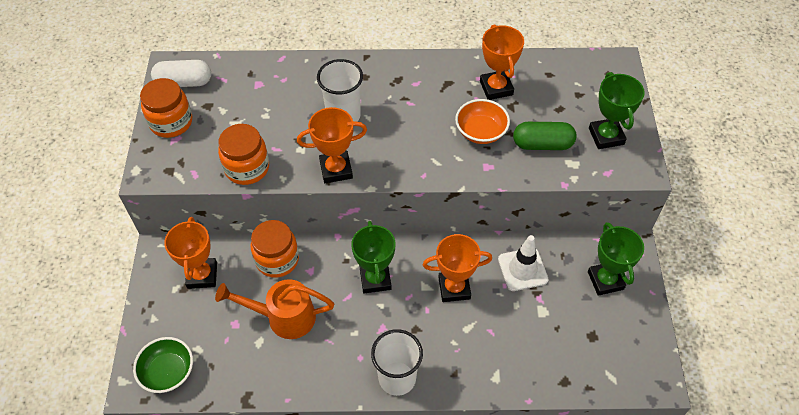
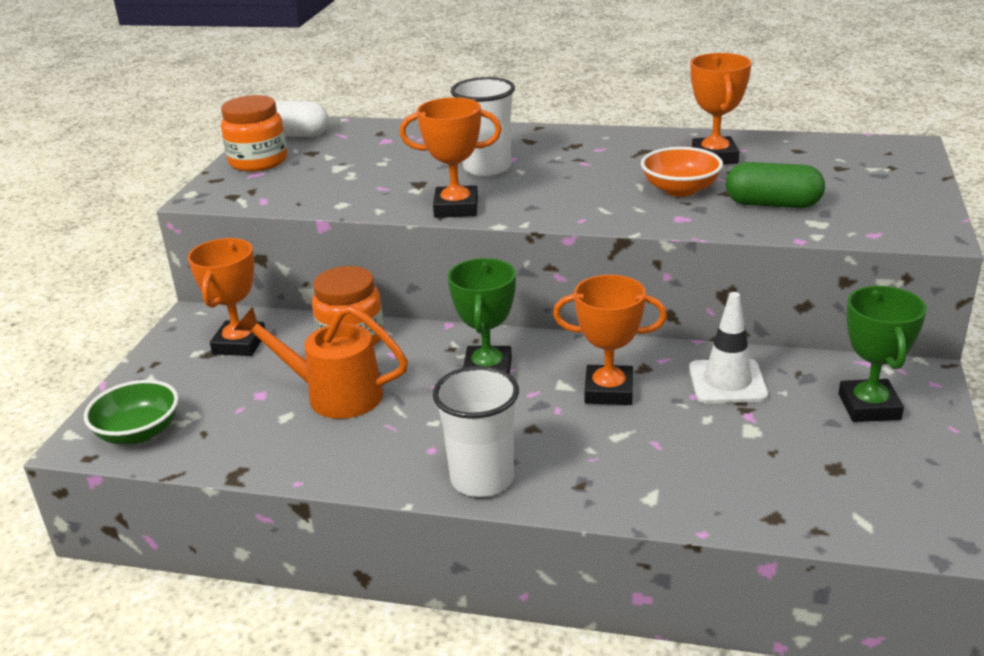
camera: 15 degrees right, 25 degrees down
(247, 168) = (335, 200): orange jar -> none
(606, 136) = (877, 203): green trophy -> none

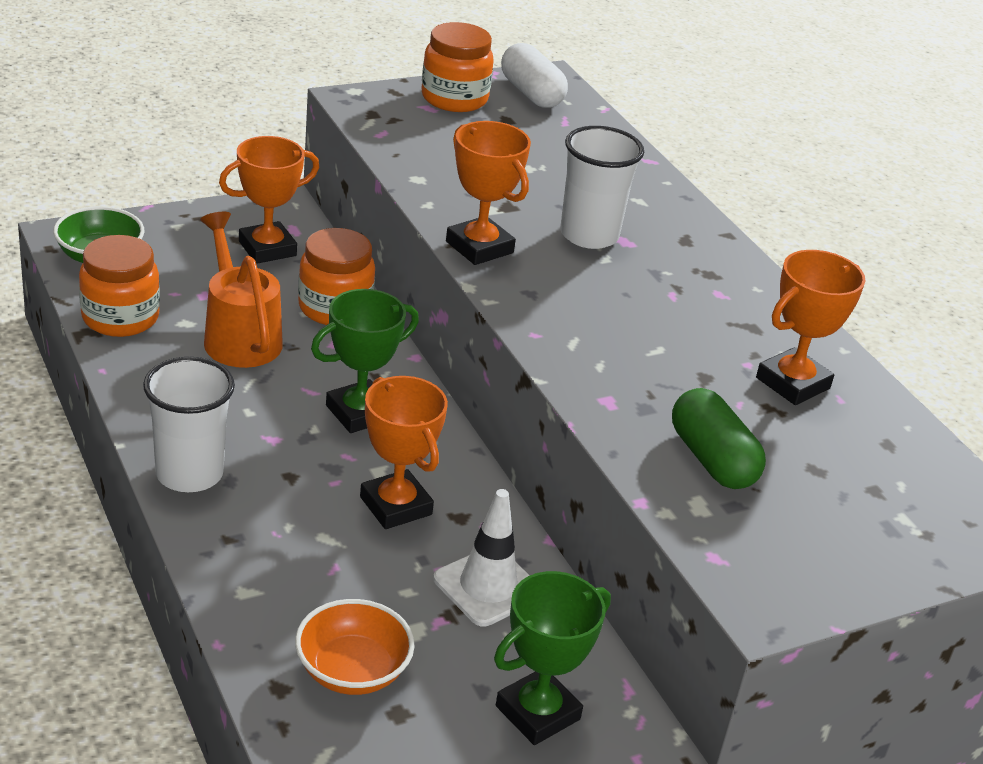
camera: 45 degrees right, 5 degrees up
(238, 449) = (120, 318): none -> orange jar
(680, 189) = (677, 381): orange bowl -> orange bowl (352, 671)

